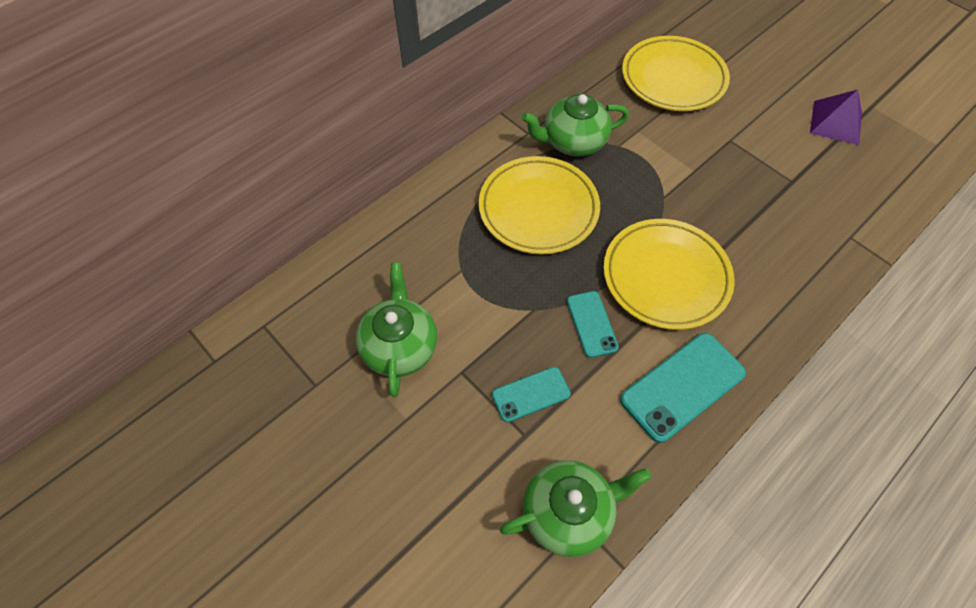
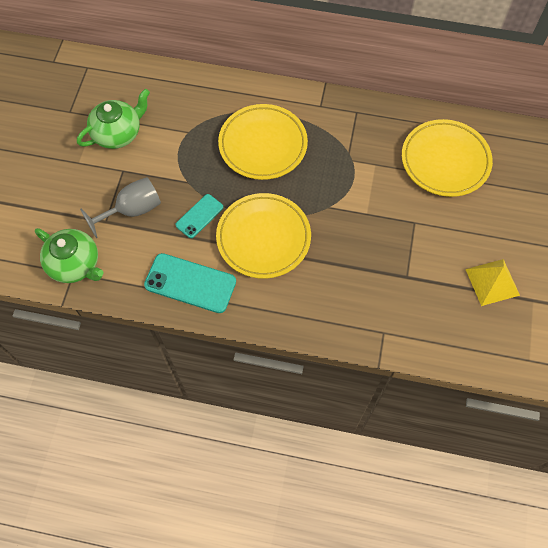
camera: 55 degrees right, 5 degrees up
(531, 394) = (132, 210): turquoise phone -> grey goblet
(573, 142) = (333, 133): green teapot -> none
(836, 122) = (492, 282): purple pyramid -> yellow pyramid

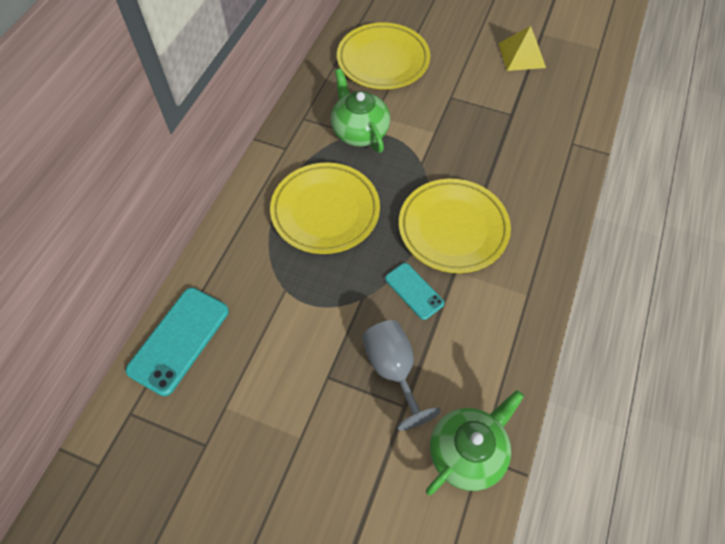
camera: 80 degrees left, 5 degrees down
(118, 133) = (264, 377): green teapot -> green teapot (359, 131)
(190, 283) = (506, 312): turquoise phone -> turquoise phone (179, 340)

